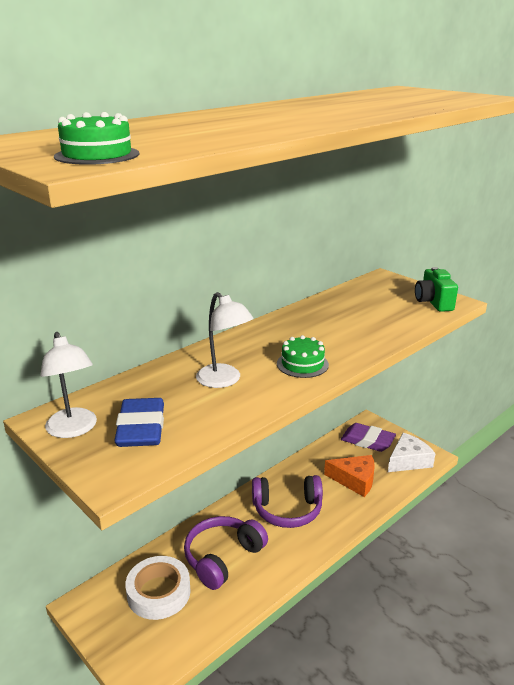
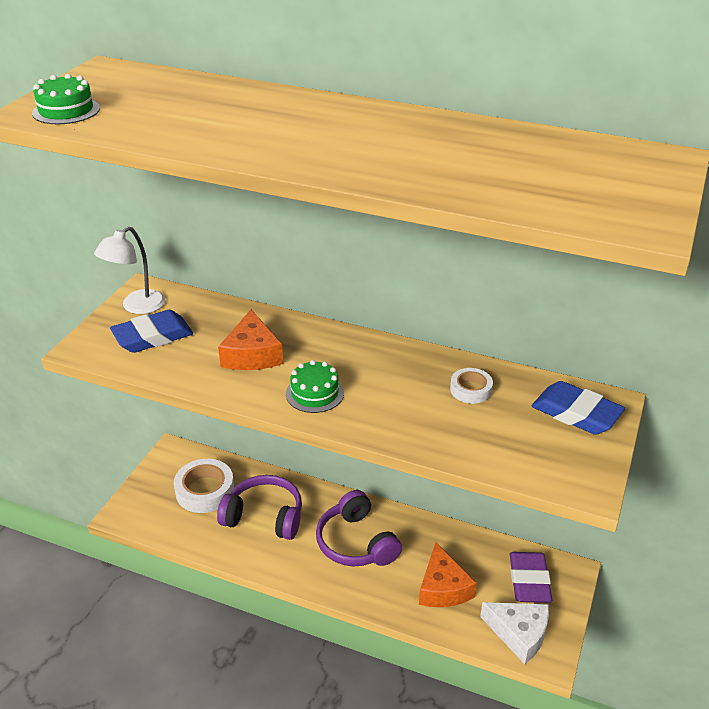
camera: 65 degrees right, 10 degrees up
(224, 380) = (252, 354): white lamp -> orange cheese
(341, 310) = (471, 390): none -> white tape
(387, 288) = (576, 413): none -> blue eraser
(433, 302) = (565, 464): green camera -> none

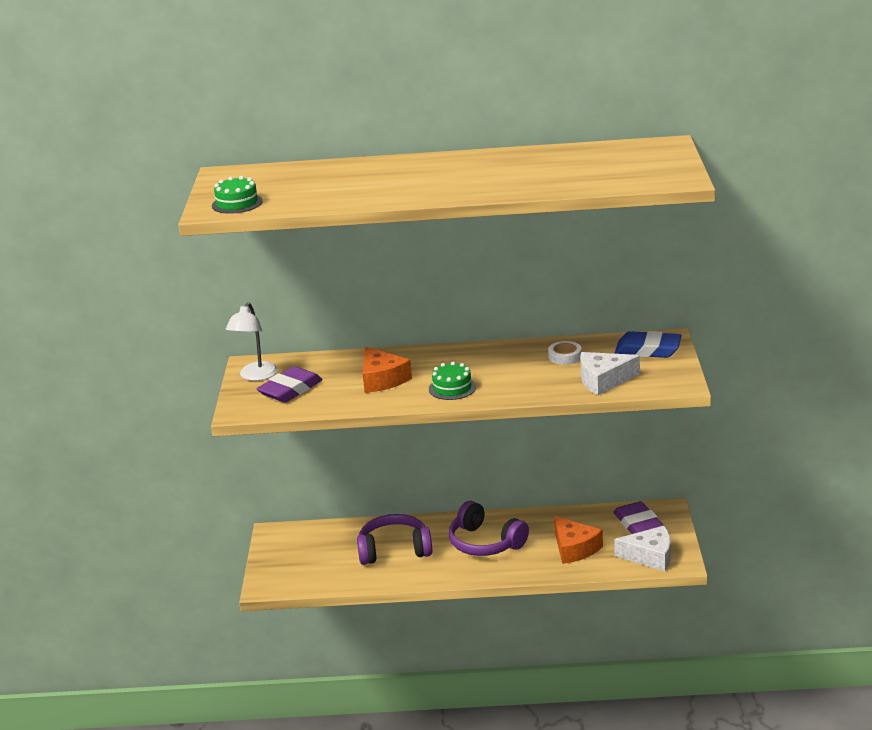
camera: 20 degrees left, 10 degrees down
(153, 337) = (290, 390): blue eraser -> purple eraser
(205, 491) = (327, 549): white tape -> none
(494, 444) = (604, 380): none -> white cheese

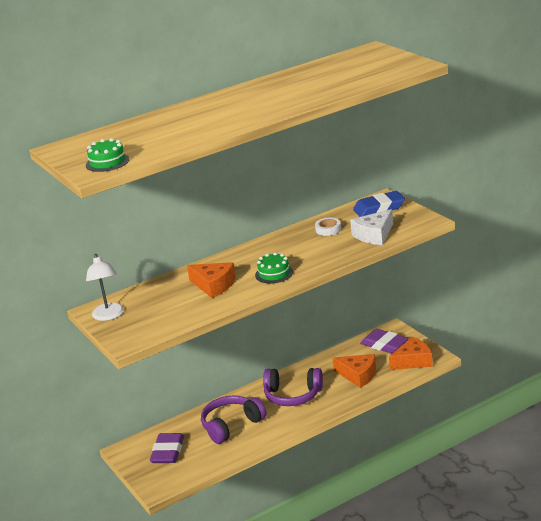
camera: 30 degrees left, 0 degrees up
(290, 390) = (150, 315): purple eraser -> purple eraser (168, 452)
(650, 556) = (413, 361): white cheese -> orange cheese

